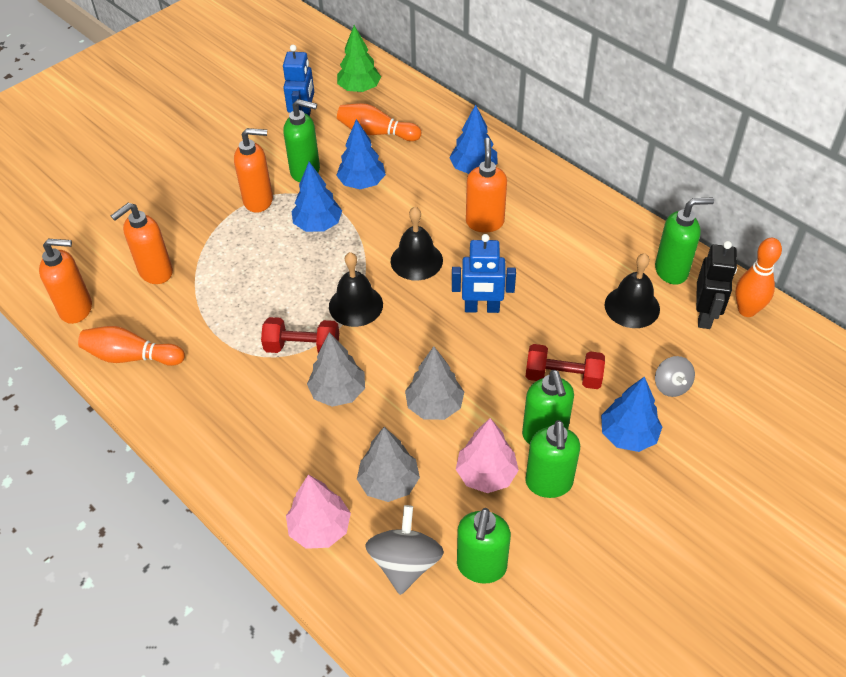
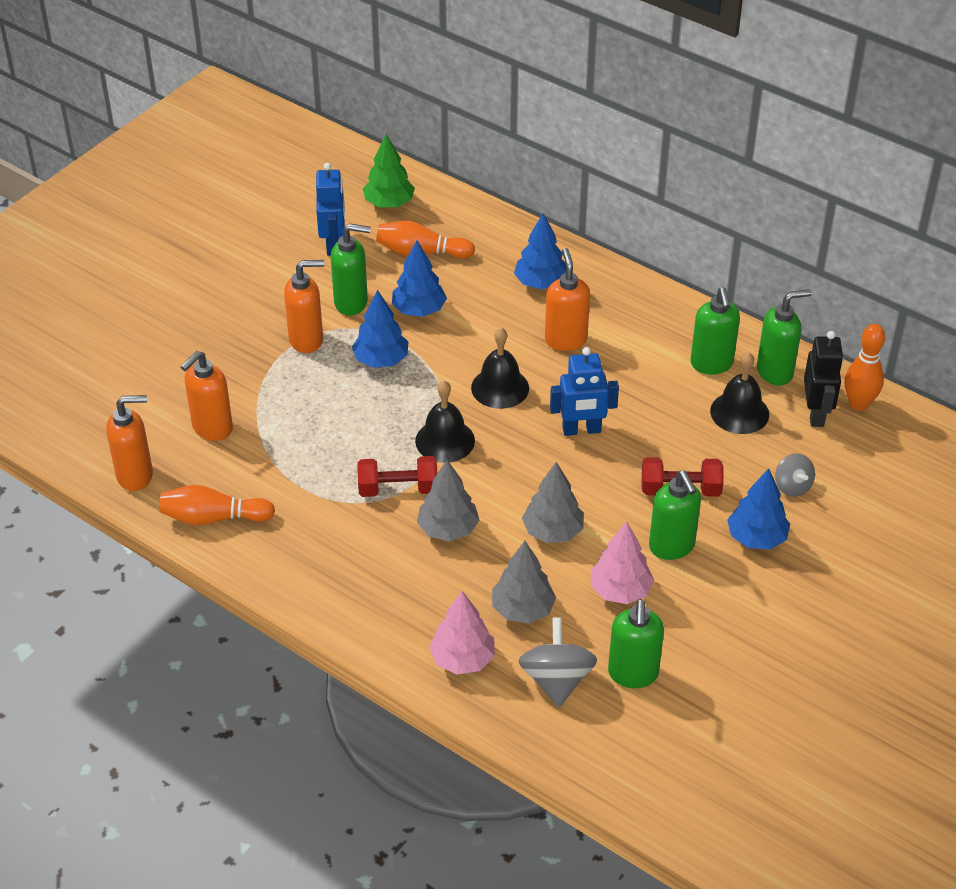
camera: 10 degrees left, 5 degrees down
(548, 483) = (685, 591): green soap dispenser -> green soap dispenser (711, 364)

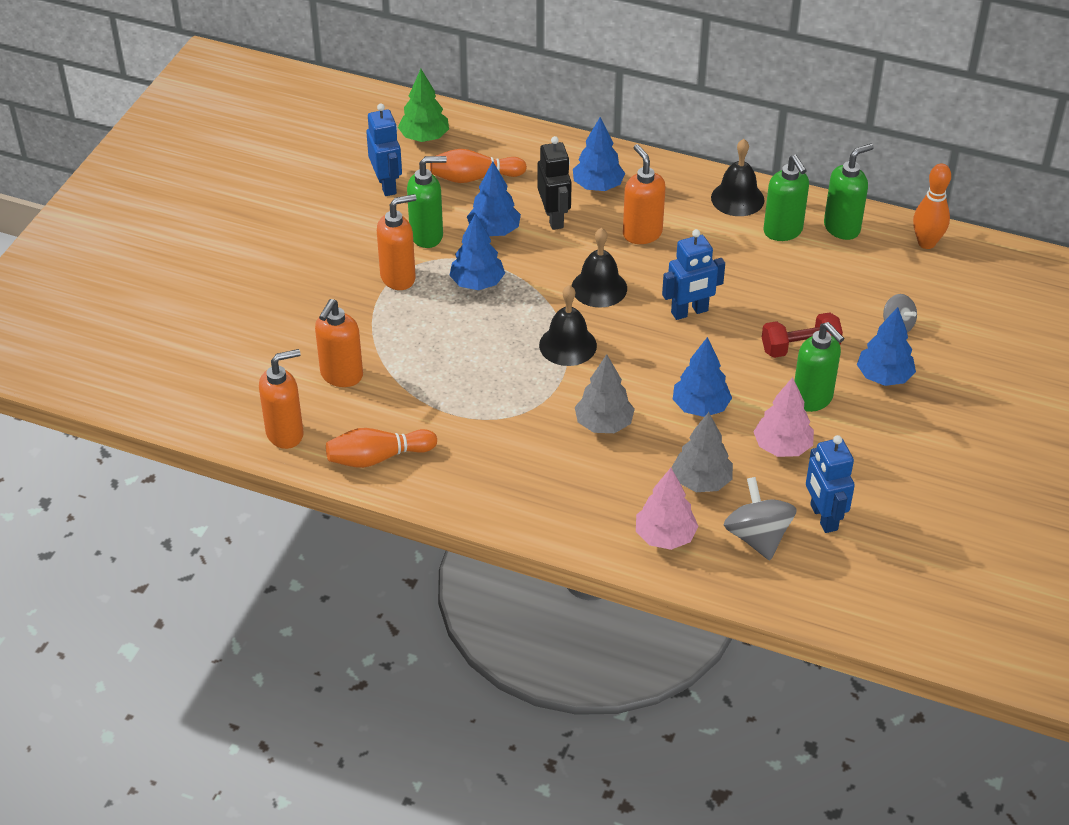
camera: 15 degrees left, 0 degrees up
(398, 489) = (542, 397): red dumbbell -> none
(553, 531) = (700, 407): grey tree -> blue tree
(633, 674) = (823, 517): green soap dispenser -> blue robot
(739, 412) = (825, 270): black bell -> black bell (737, 198)
(816, 413) = (892, 258): black robot -> black robot (554, 218)

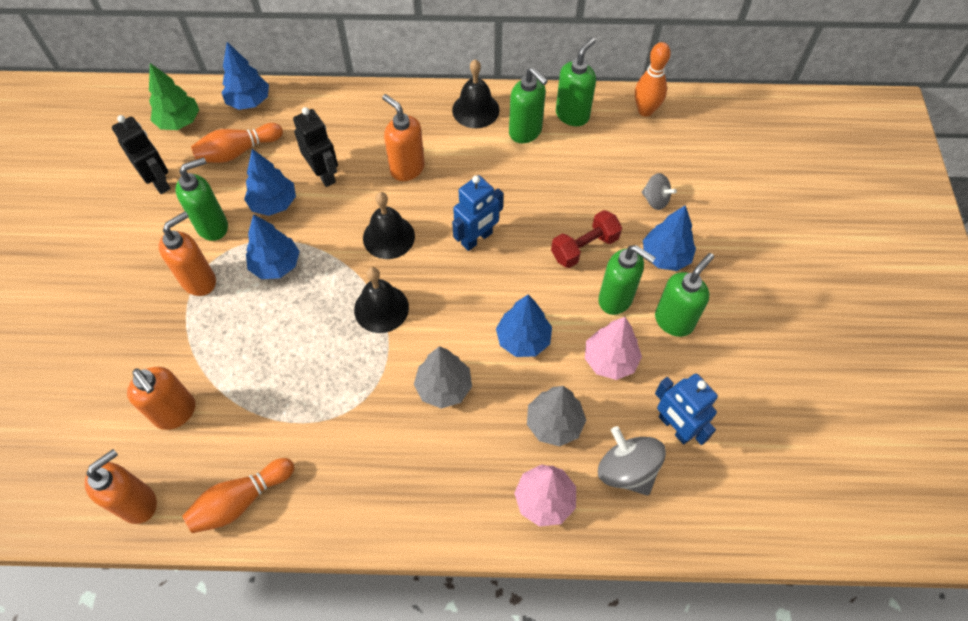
camera: 20 degrees left, 15 degrees up
(341, 376) = (176, 413): orange soap dispenser -> orange soap dispenser turned 45 degrees counterclockwise
(387, 185) = (159, 181): blue robot -> black robot
(598, 186) = (352, 130): blue tree -> blue tree (249, 101)
(866, 433) = (674, 321): none -> green soap dispenser

